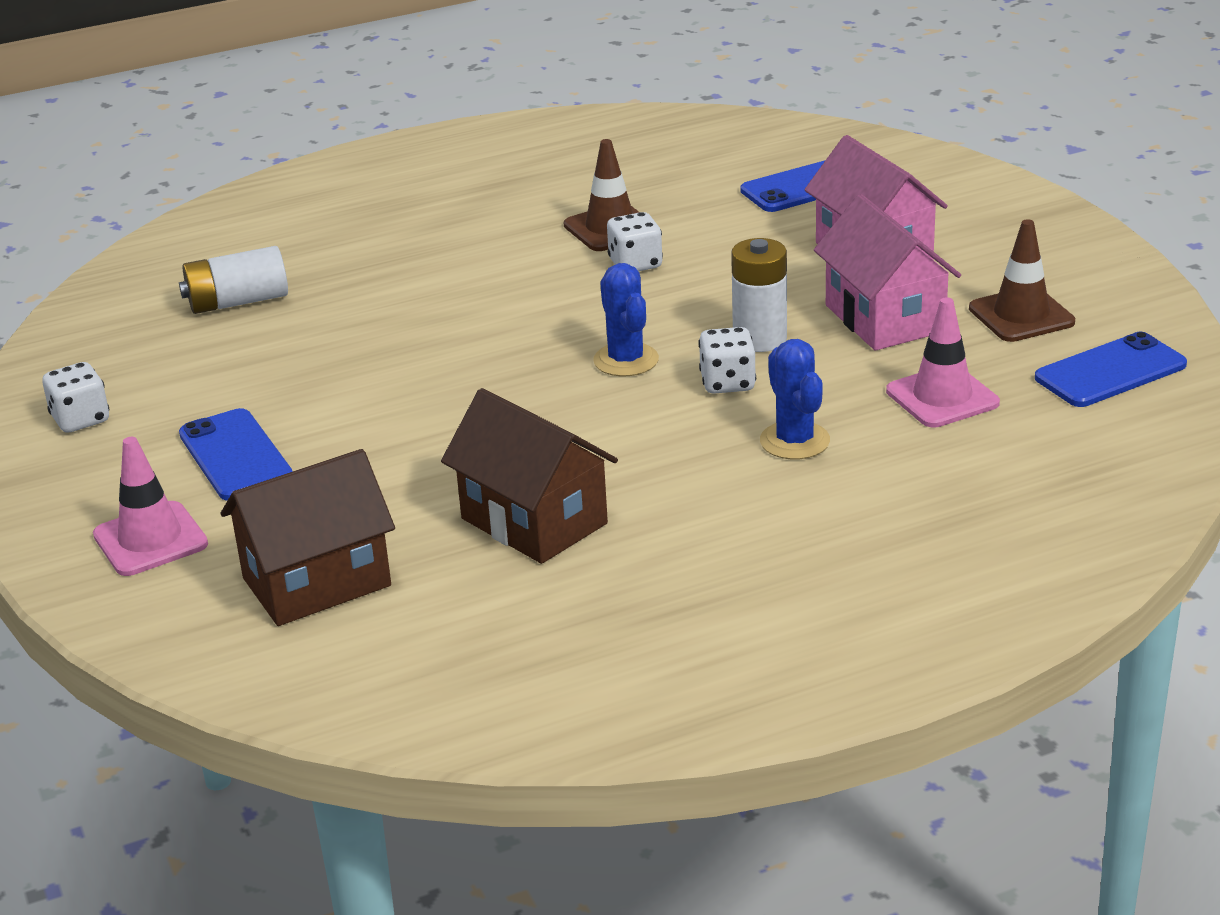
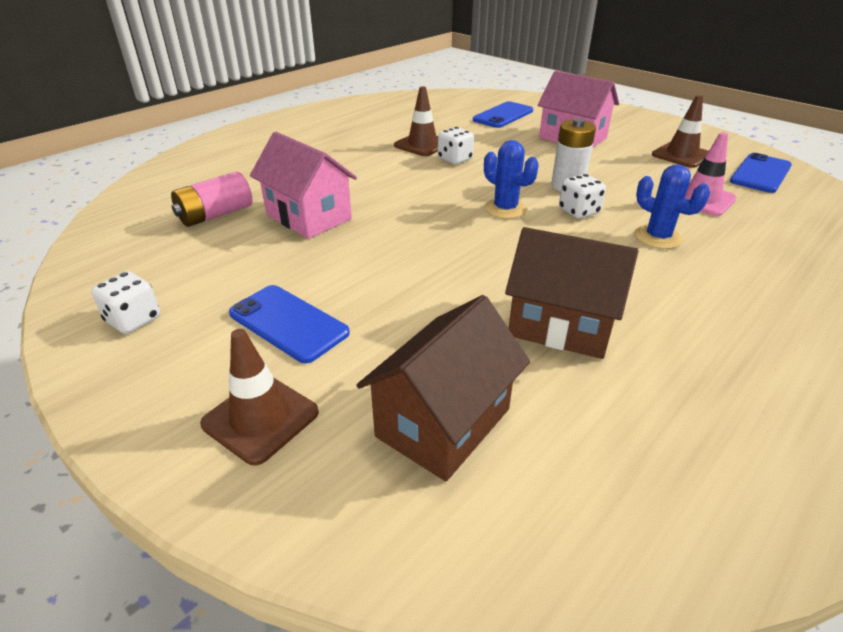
camera: 25 degrees left, 5 degrees up
(150, 540) = (260, 418): pink traffic cone -> brown traffic cone
(237, 302) = (215, 215): white battery -> pink battery
(884, 318) = (618, 166): pink house -> pink house (308, 217)

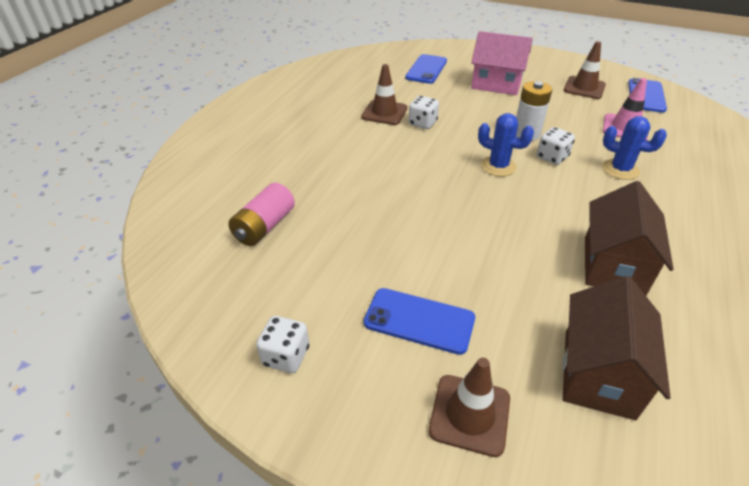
camera: 20 degrees left, 5 degrees up
(308, 217) = (349, 209): pink house -> none
(561, 325) = (613, 265): brown house -> brown house turned 75 degrees counterclockwise

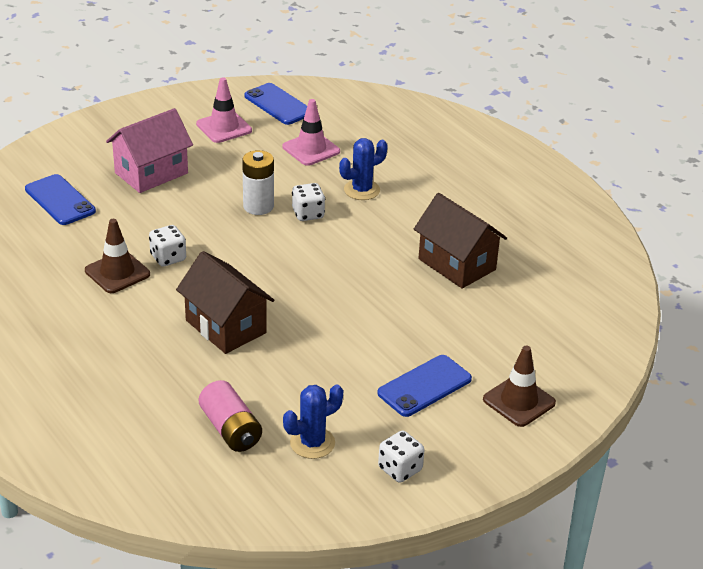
camera: 60 degrees left, 5 degrees down
(498, 166) = (288, 250): blue cactus -> blue cactus (312, 443)
(584, 88) = (224, 127): brown traffic cone -> pink traffic cone
(598, 373) = (534, 329): brown house -> brown house (225, 327)

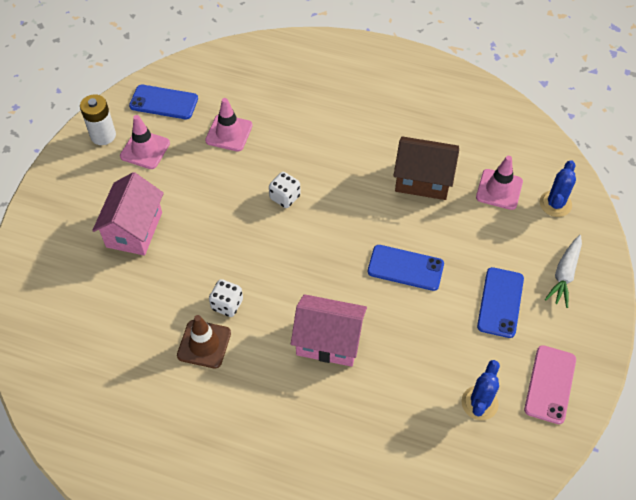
camera: 35 degrees left, 20 degrees up
(60, 200) = (90, 302): blue phone -> blue phone (405, 268)
(225, 327) = (328, 341): brown house -> pink house
(230, 429) = (419, 431): pink battery -> none
(258, 206) = (244, 212): white battery -> white battery (103, 135)
(362, 190) = (300, 151): blue cactus -> blue cactus (555, 204)
(400, 469) = (550, 384): white dice -> pink phone
(519, 401) = (564, 274): brown traffic cone -> white carrot
(528, 308) = (499, 189): none -> pink traffic cone

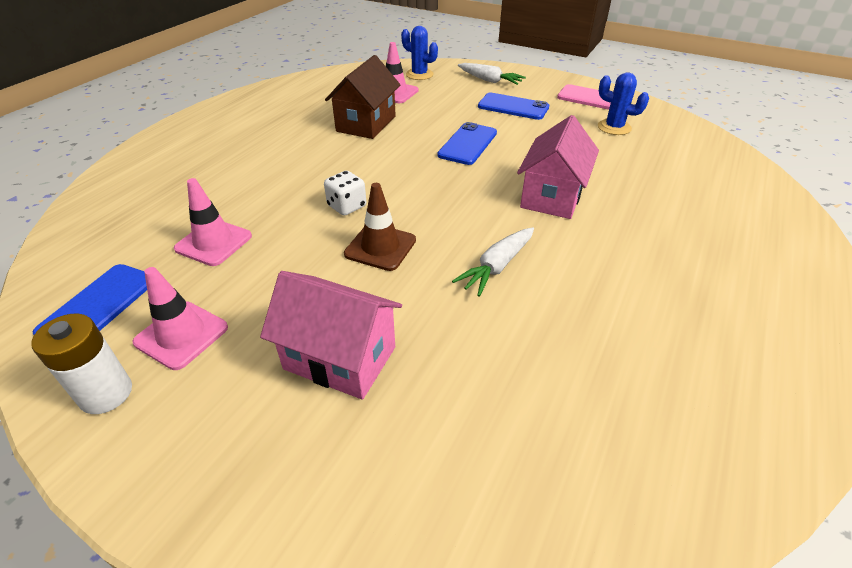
camera: 80 degrees left, 15 degrees down
(204, 344) = (557, 292): brown traffic cone -> brown traffic cone (380, 247)
(227, 304) = (497, 266): white dice -> white carrot

